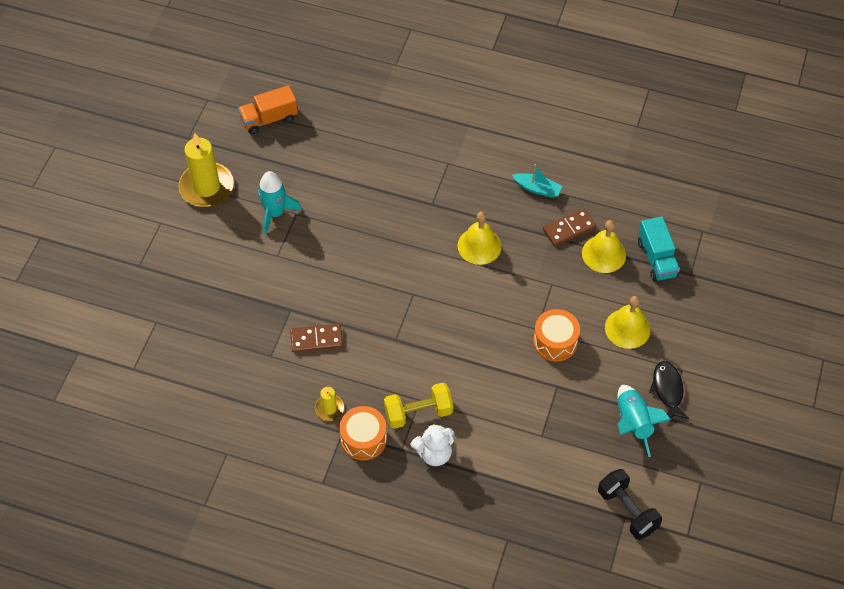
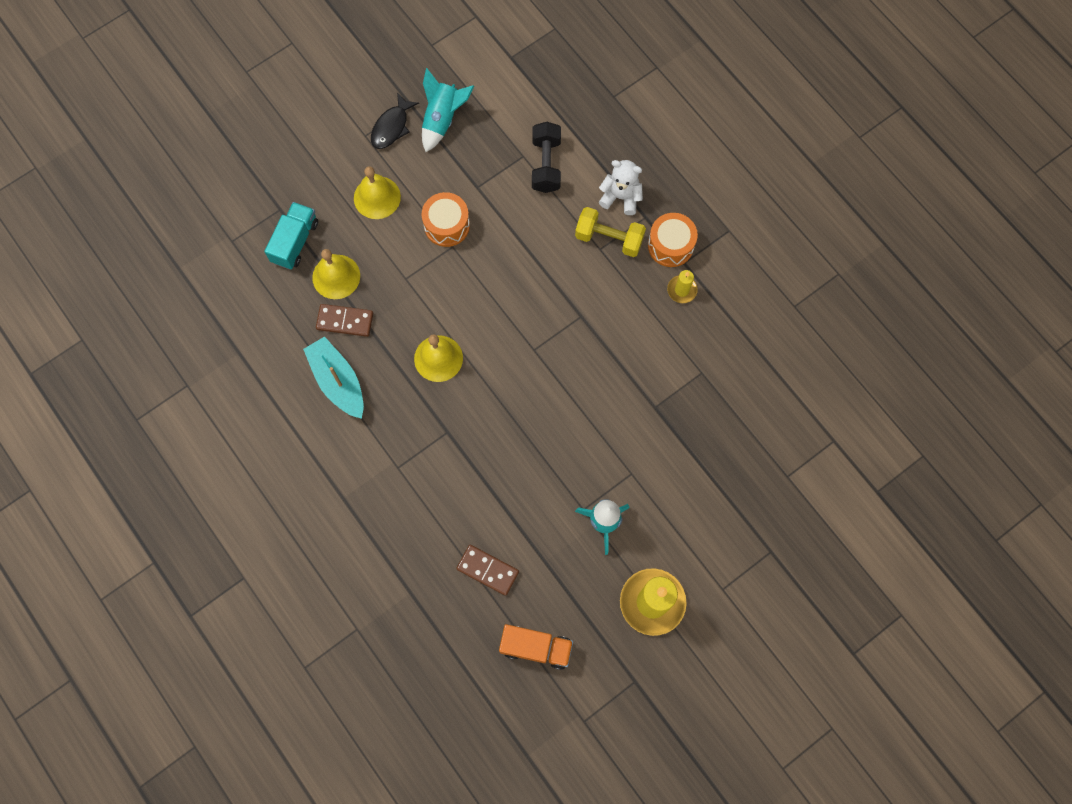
camera: 145 degrees left, 15 degrees up
(316, 339) = (651, 362): brown domino -> brown domino (488, 570)
(537, 189) = (338, 381): turquoise boat -> turquoise boat, size x1.59
(627, 510) = (505, 60): black dumbbell -> black dumbbell (546, 165)

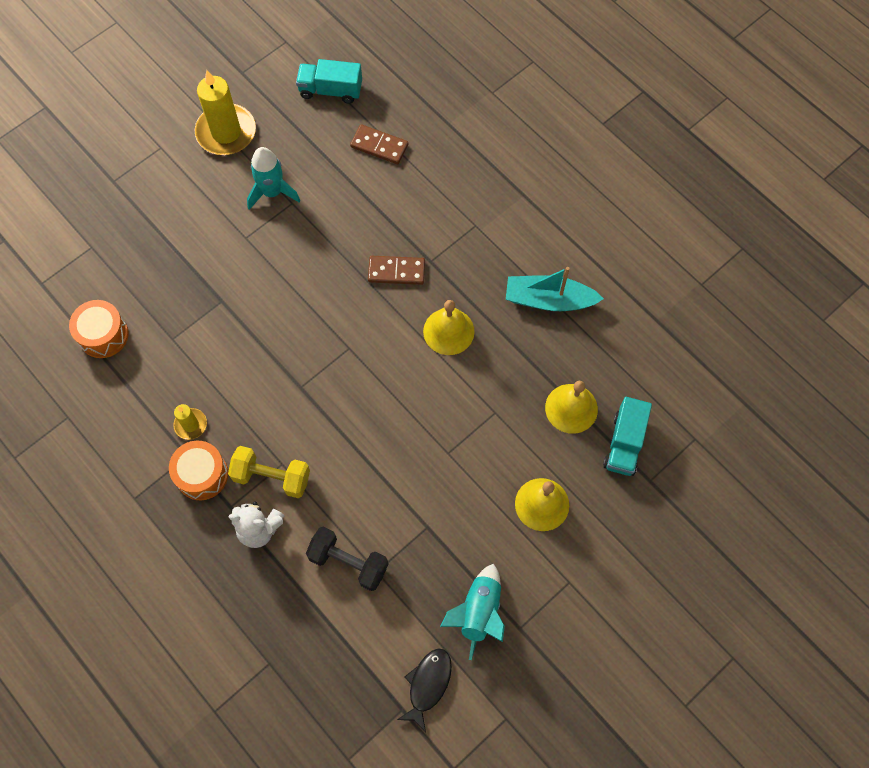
camera: 175 degrees right, 5 degrees down
(338, 381) = (549, 300): turquoise boat -> turquoise boat turned 135 degrees clockwise
(345, 321) = (553, 361): brown domino -> brown domino (396, 271)
(391, 127) = (539, 596): black fish -> black fish (428, 685)
(447, 225) = (457, 477): orange drum -> orange drum (103, 335)
(536, 647) = (330, 90): orange truck -> turquoise truck
(546, 165) = (348, 562): black dumbbell -> black dumbbell turned 60 degrees counterclockwise

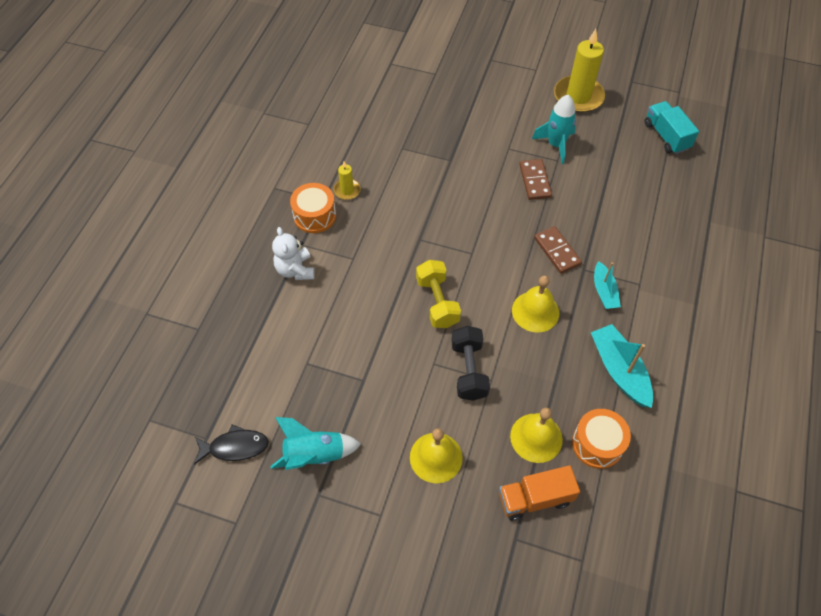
camera: 60 degrees right, 10 degrees down
(103, 335) = (378, 111): orange drum -> orange drum (597, 444)
(272, 477) = (339, 257): yellow dumbbell -> yellow dumbbell (437, 302)
(348, 562) = (303, 340): black dumbbell -> black dumbbell (469, 370)
(379, 146) = (649, 188): brown domino -> brown domino (534, 181)
(464, 260) = (604, 291): none -> turquoise boat
(624, 443) = (535, 498): turquoise truck -> orange truck

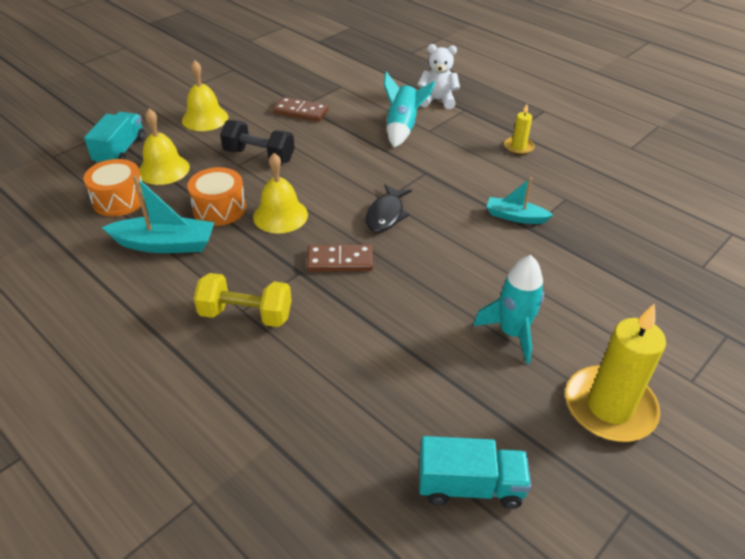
camera: 115 degrees right, 15 degrees down
(235, 447) = (301, 49): black fish -> black fish (386, 215)
(314, 216) = (495, 123): orange drum -> orange drum (219, 208)
(314, 455) = (263, 73): turquoise rocket -> turquoise rocket (402, 128)
(437, 302) = (343, 161): yellow dumbbell -> yellow dumbbell (246, 315)
(534, 181) = (457, 285): brown domino -> brown domino (301, 112)
(535, 498) = (120, 151): orange truck -> turquoise truck
(604, 291) = (259, 275): turquoise boat -> turquoise boat (515, 217)

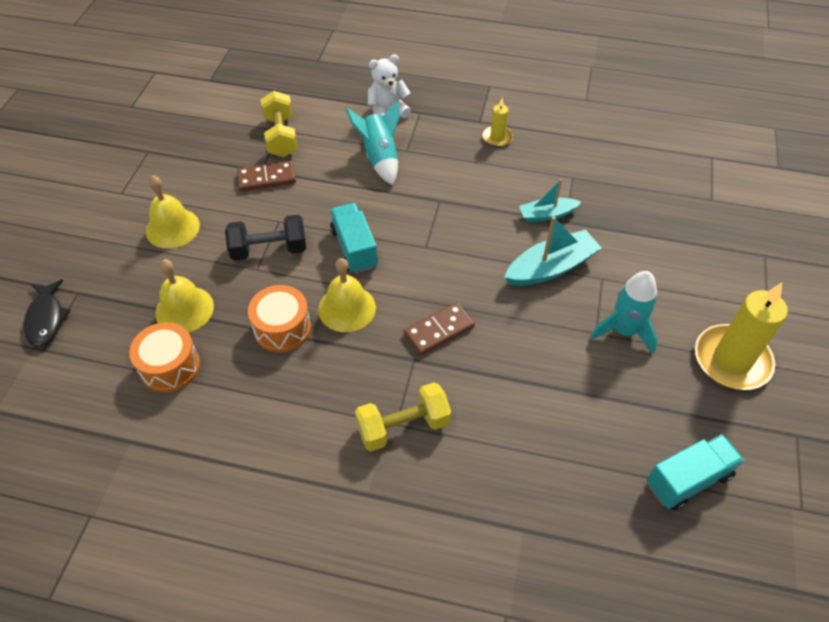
camera: 30 degrees left, 10 degrees up
(120, 151) = (116, 308): turquoise truck -> turquoise truck (354, 248)
(165, 244) = (264, 393): turquoise boat -> turquoise boat (551, 268)
(337, 90) = (281, 136): none -> yellow dumbbell
(386, 215) = (440, 263): black fish -> black fish (46, 319)

